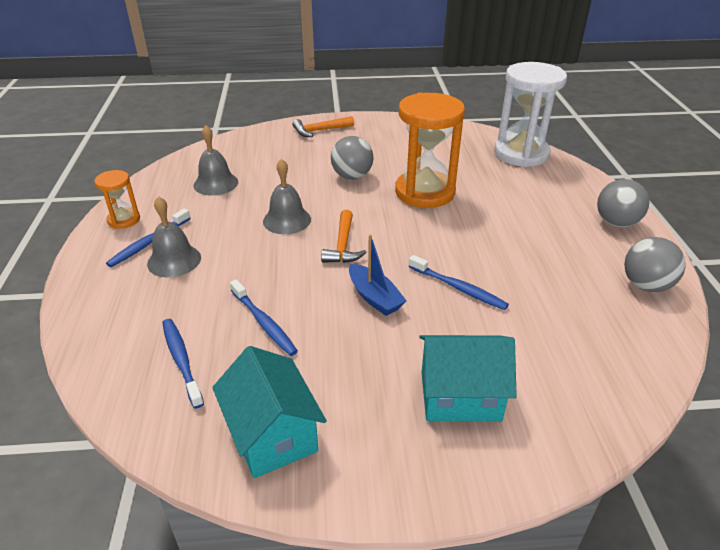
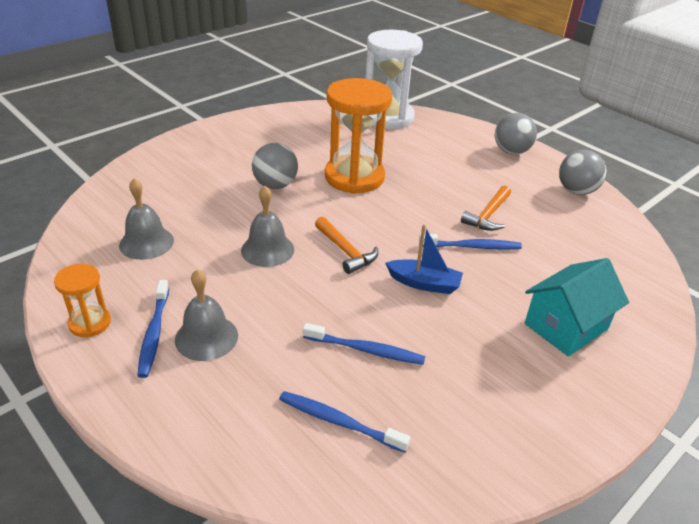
camera: 40 degrees left, 0 degrees up
(272, 434) = (486, 432): turquoise house -> none
(320, 130) = (188, 150): orange hammer -> orange hammer (488, 215)

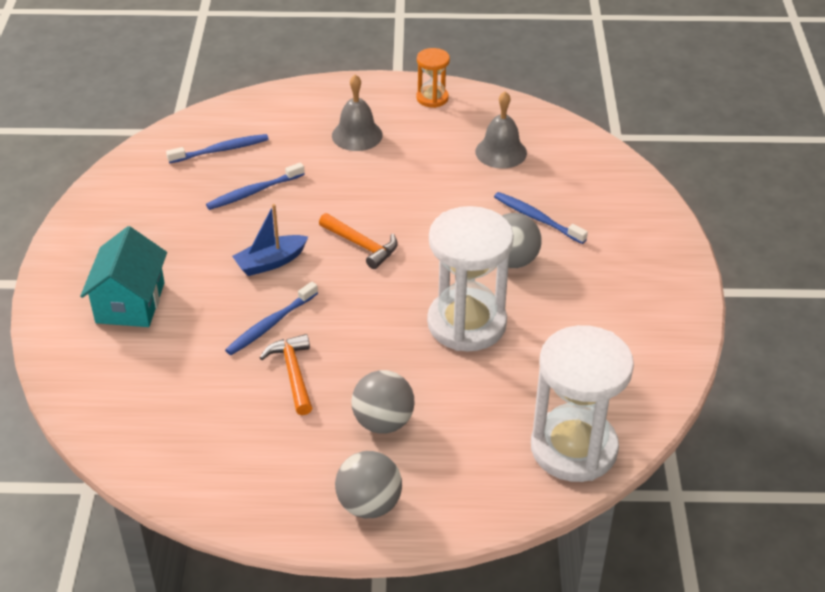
camera: 135 degrees right, 5 degrees up
(154, 333) = (389, 118): blue toothbrush -> blue toothbrush (537, 218)
(267, 249) = (417, 205): grey bell -> none
(346, 251) = (362, 245): orange hammer -> orange hammer turned 150 degrees counterclockwise
(354, 177) = (466, 323): orange hourglass -> white hourglass
(576, 191) = (237, 488): grey ball -> grey ball (383, 422)

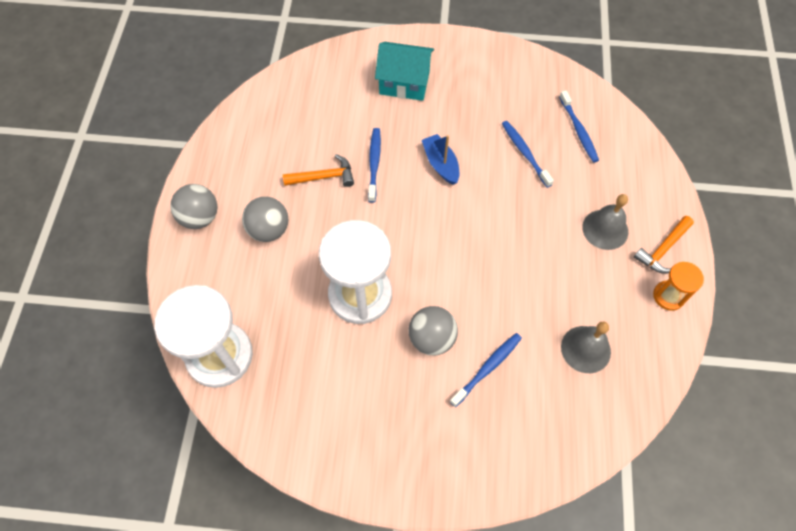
camera: 95 degrees right, 20 degrees up
(271, 324) = (374, 164): blue toothbrush -> blue toothbrush turned 45 degrees clockwise
(362, 245) = (457, 226): orange hammer -> orange hammer (662, 249)

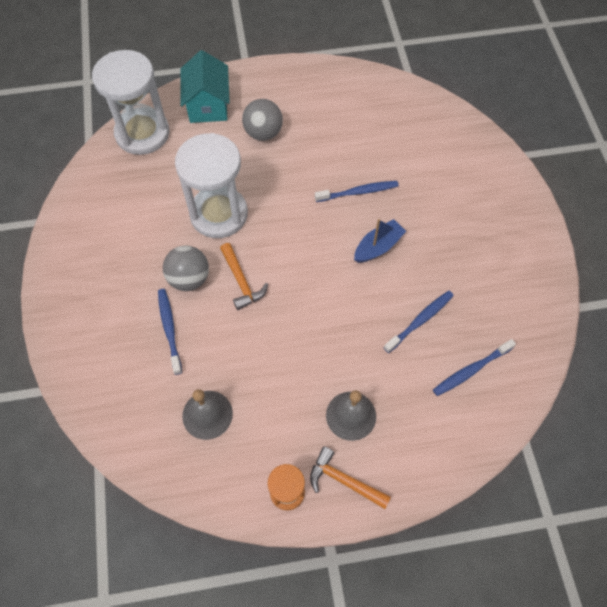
camera: 75 degrees right, 0 degrees up
(200, 217) = (261, 84): grey ball -> none
(324, 177) = (330, 157): orange hammer -> orange hammer (241, 281)
(404, 83) = (464, 194): turquoise house -> turquoise house (208, 105)
(487, 368) = (169, 330): blue toothbrush -> blue toothbrush turned 135 degrees counterclockwise

